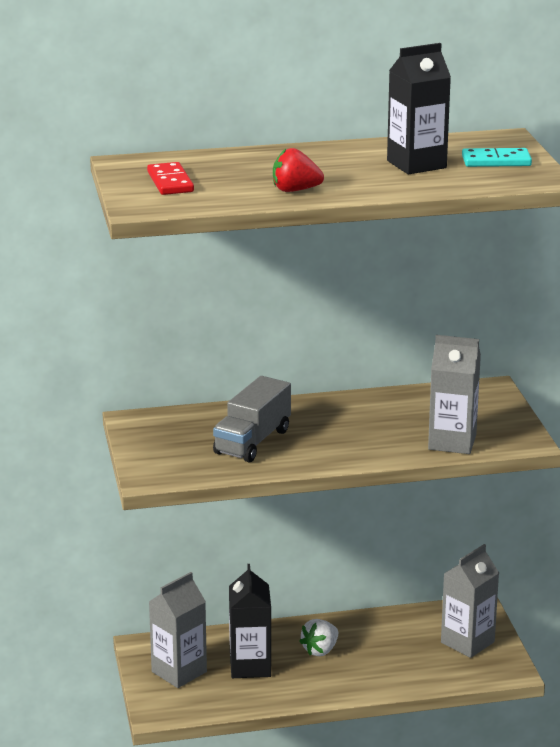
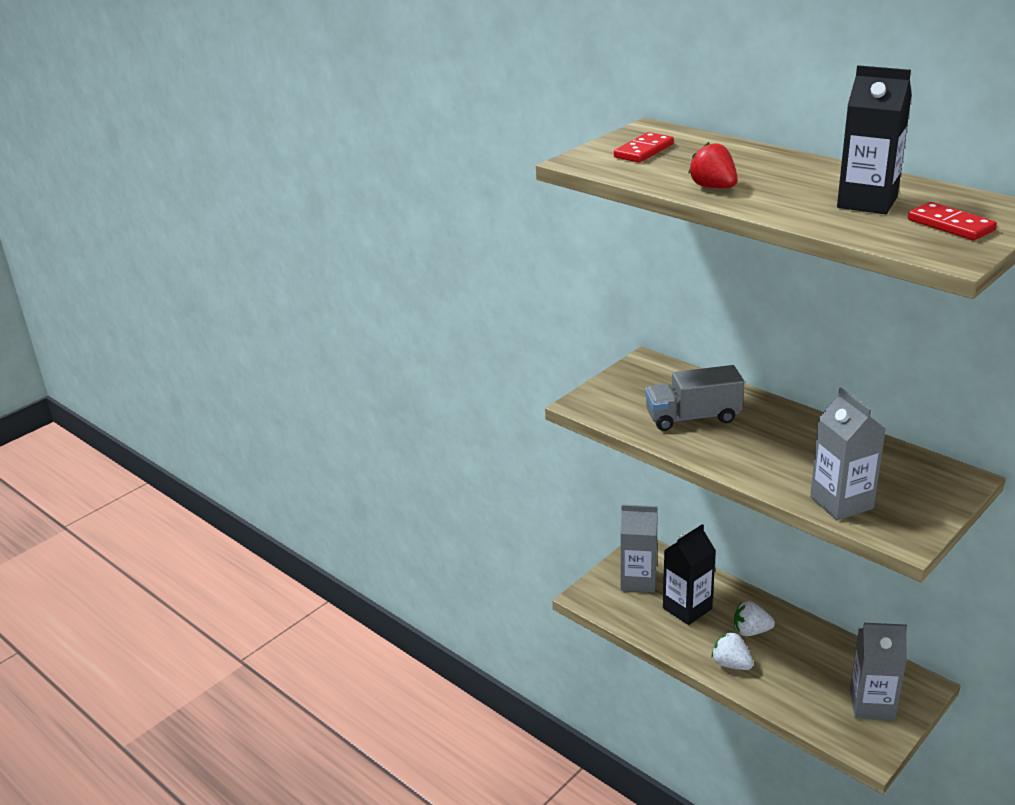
camera: 55 degrees right, 5 degrees up
(343, 681) = (731, 664): none -> white strawberry
(496, 161) = (950, 225): turquoise domino -> red domino

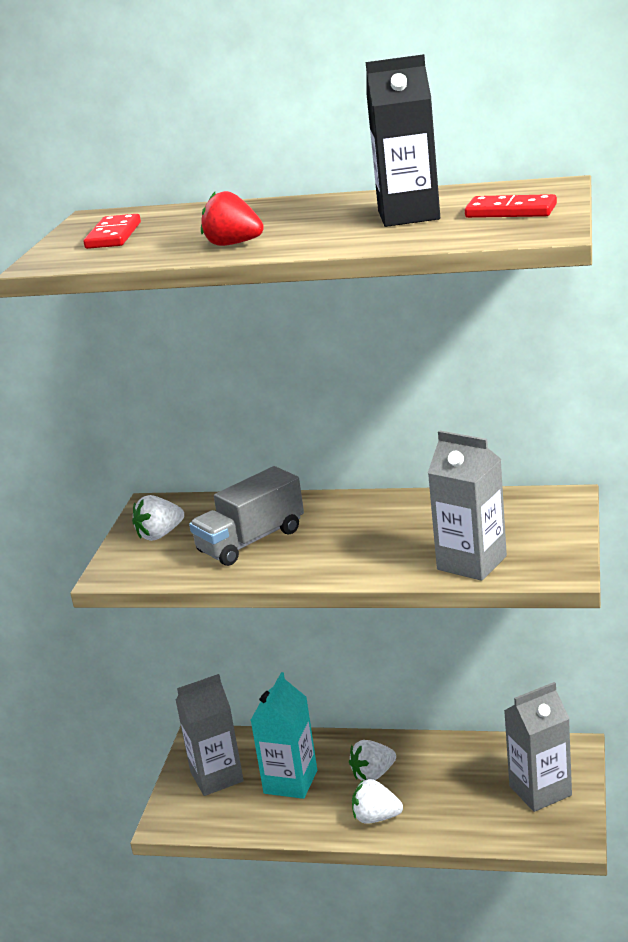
camera: 30 degrees left, 5 degrees down
(634, 387) = (160, 535): none -> white strawberry
(687, 608) = (290, 782): black carton -> turquoise carton

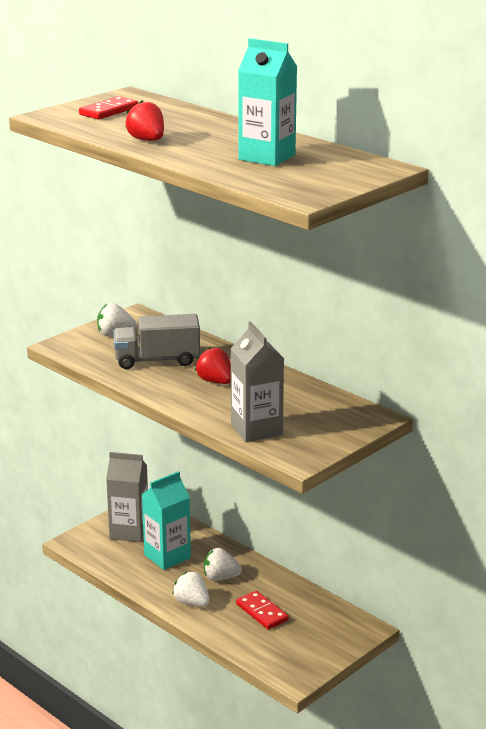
camera: 30 degrees right, 0 degrees up
(350, 534) = (215, 381): none -> red strawberry
(408, 215) = (267, 157): black carton -> turquoise carton
(511, 211) = (321, 176): red domino -> red domino (262, 612)
(540, 791) = (310, 641): grey carton -> none

